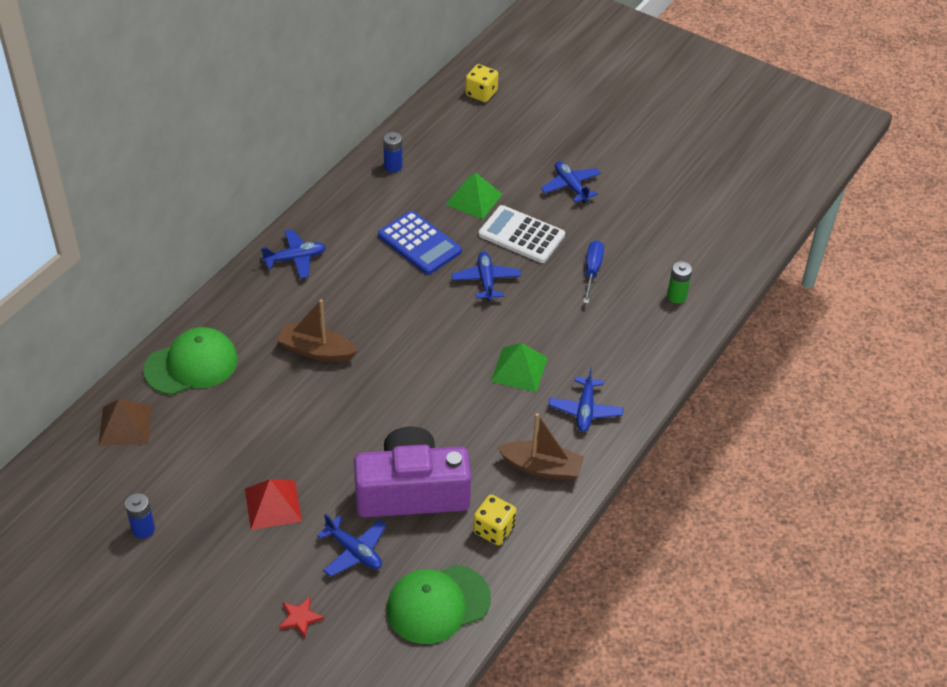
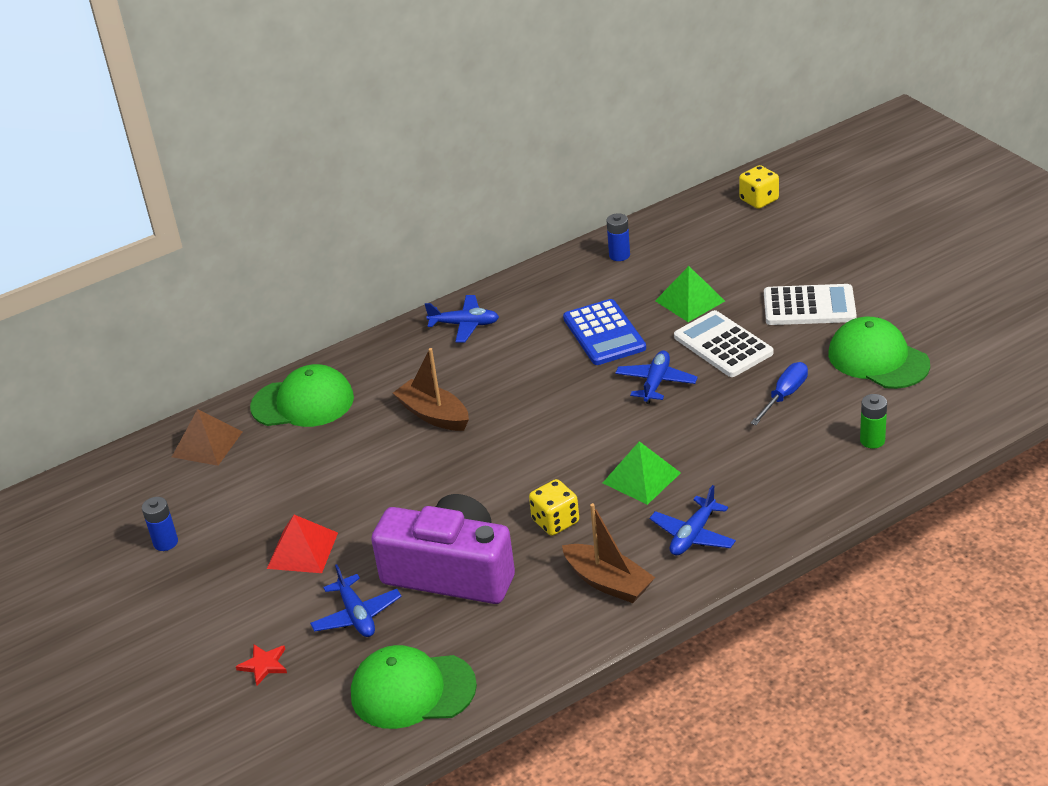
camera: 30 degrees right, 10 degrees down
(494, 529) = (517, 632): yellow dice -> yellow dice (555, 521)
(571, 186) = (809, 306): blue plane -> white calculator
(646, 223) = (878, 359): none -> green cap

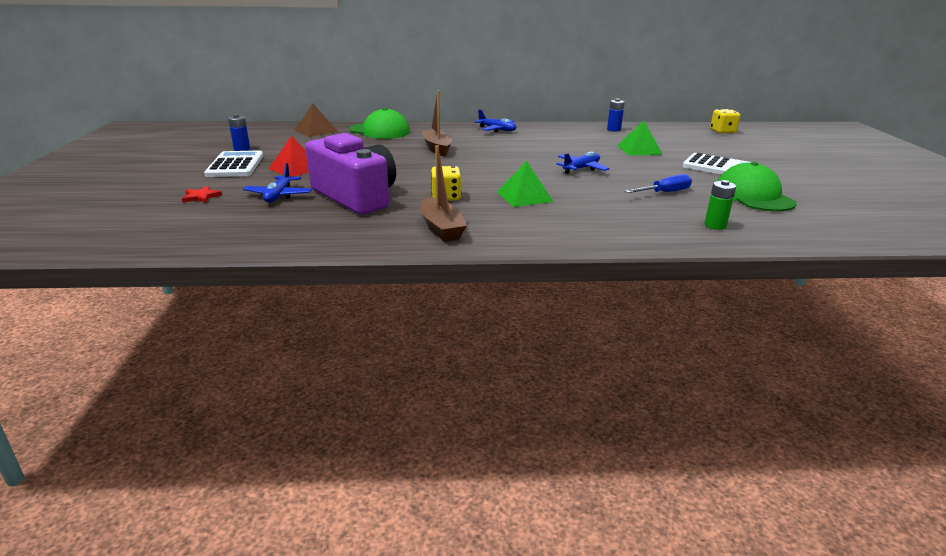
camera: 25 degrees right, 10 degrees down
(412, 690) = (252, 231): green cap -> none
(604, 333) = (571, 148): blue calculator -> none
(693, 535) = (527, 227): blue plane -> none
(723, 345) = (643, 167): white calculator -> white calculator (235, 165)

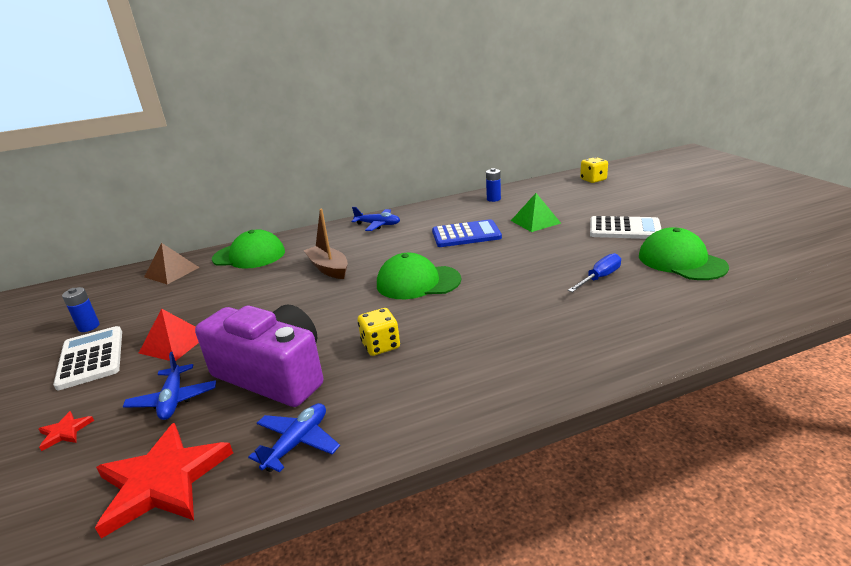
camera: 15 degrees left, 0 degrees up
(251, 230) = (163, 481): none -> red star
(441, 228) = (404, 402): brown boat -> none
(503, 168) = (418, 282): none -> green cap
(524, 196) = (465, 321): green pyramid -> none
(568, 148) = (466, 235): none -> blue calculator
(581, 168) = (497, 262): blue plane -> blue plane (297, 443)
(715, 225) = (678, 314): green battery -> none

